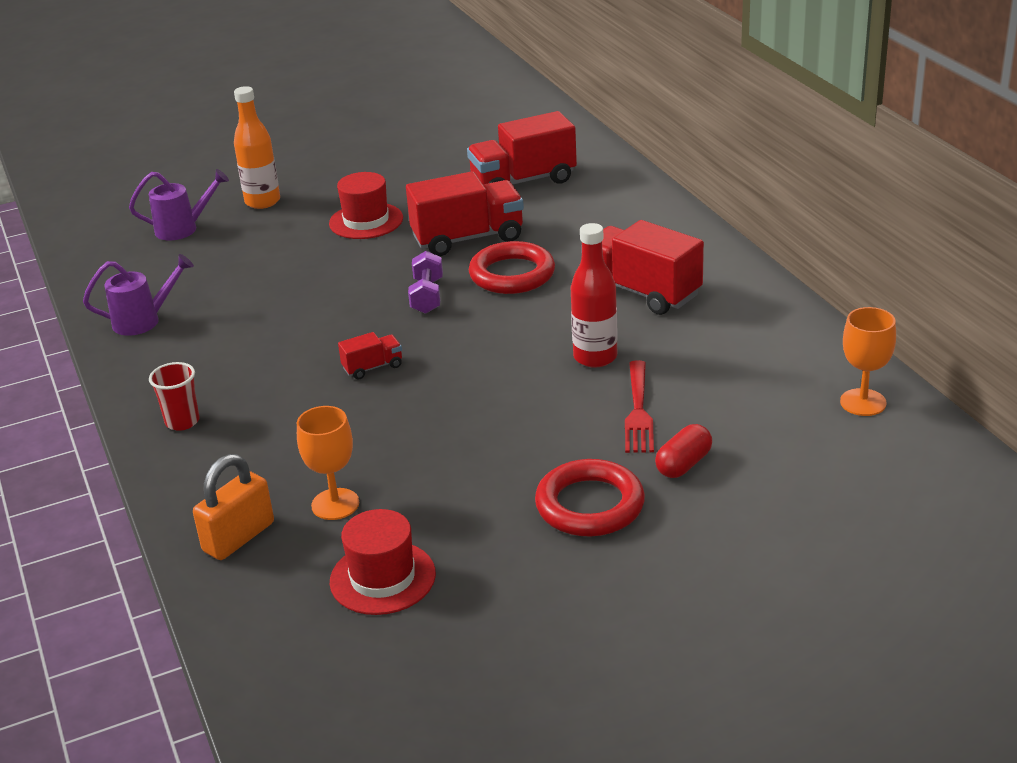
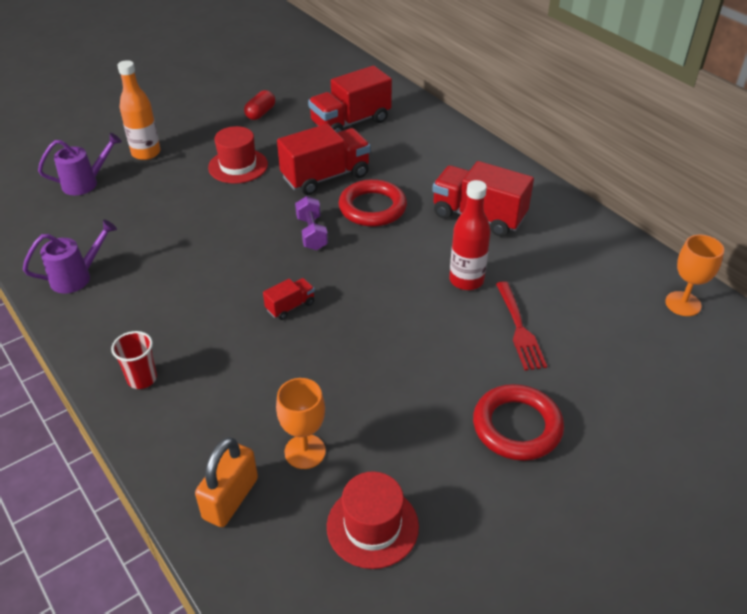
camera: 15 degrees left, 10 degrees up
(683, 464) = (574, 377): red capsule -> red capsule (260, 113)

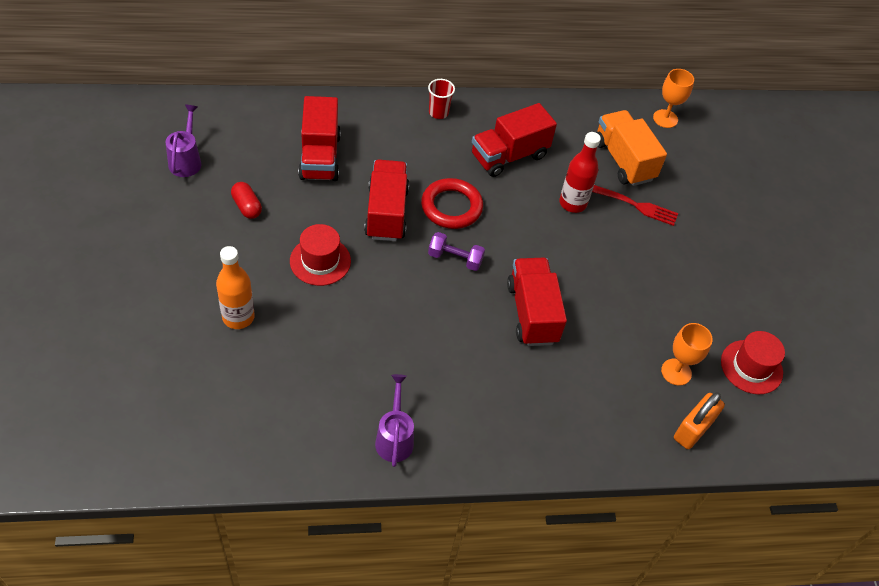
camera: 65 degrees left, 10 degrees up
(85, 183) = (250, 383): purple watering can -> purple watering can (186, 160)
(142, 379) = (551, 437): red cup -> red cup (438, 112)
(230, 498) = (693, 429): orange padlock -> orange padlock turned 75 degrees clockwise
(290, 306) = (532, 313): red truck -> red truck, size x2.11
(517, 426) = (715, 257): red ring -> none
(573, 294) = (623, 160): none -> orange truck

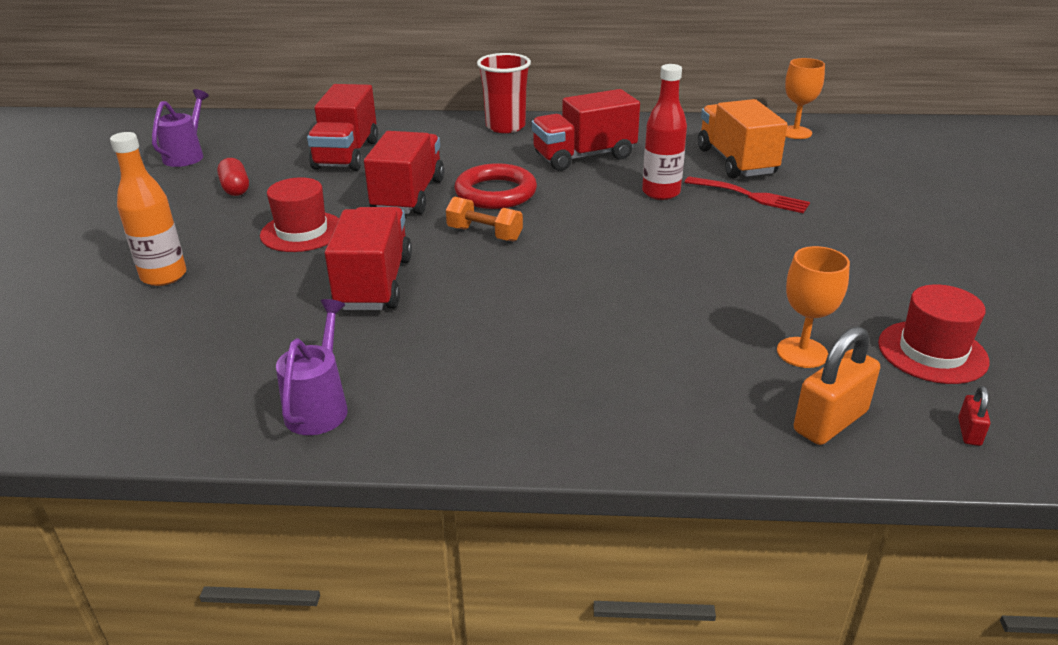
camera: 15 degrees right, 20 degrees down
(438, 112) = (505, 126): red cup -> red cup, size x1.61
(455, 259) = (484, 234): purple dumbbell -> orange dumbbell
(532, 313) = (580, 285): red truck -> red truck (374, 283)
(767, 432) = (969, 432): none -> red padlock

